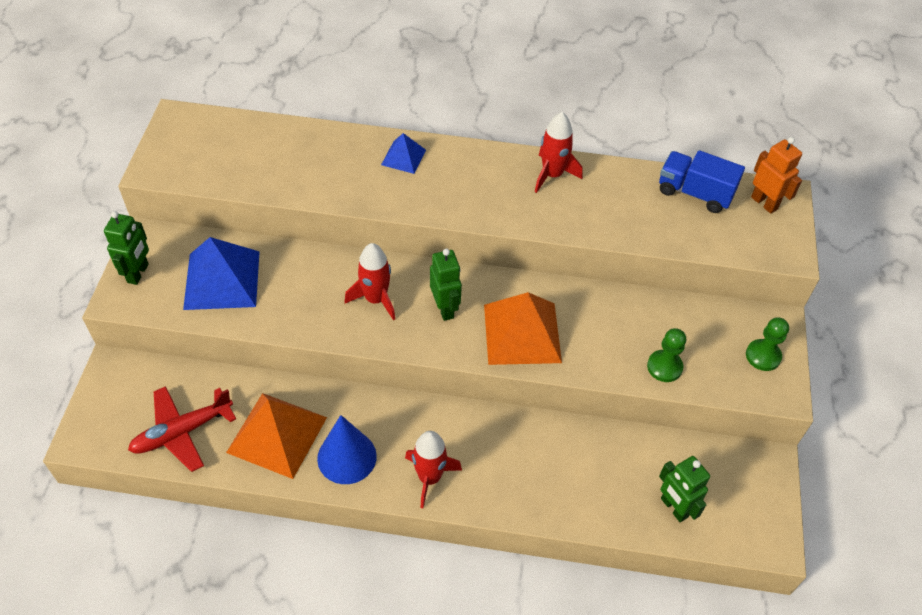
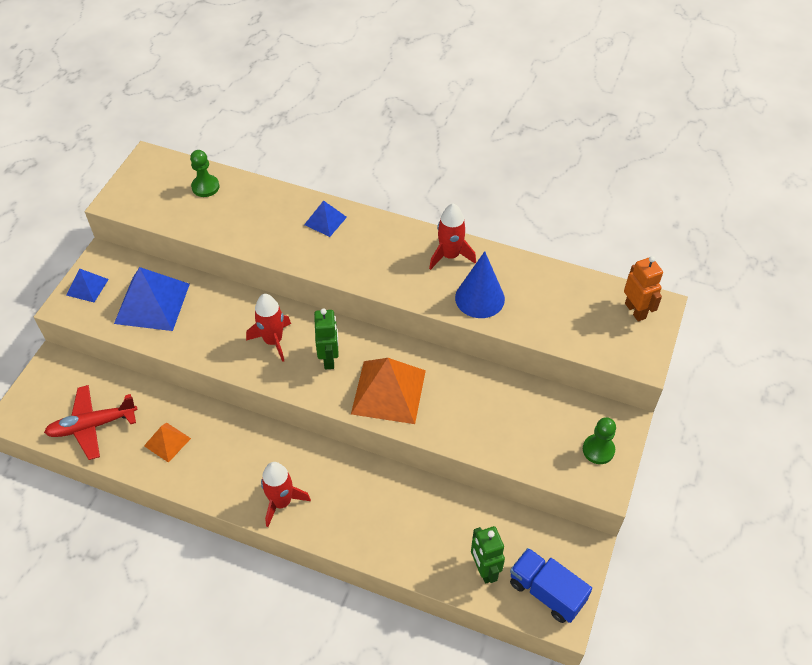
camera: 15 degrees right, 0 degrees up
(138, 273) = (87, 287): green robot -> blue pyramid
(277, 435) = (167, 442): orange pyramid -> orange pyramid, size x0.52
(347, 457) = (218, 471): blue cone -> blue cone (479, 298)
(664, 367) = (504, 444): green pawn -> green pawn (205, 187)
(694, 193) = (573, 292): blue truck -> blue truck (546, 592)

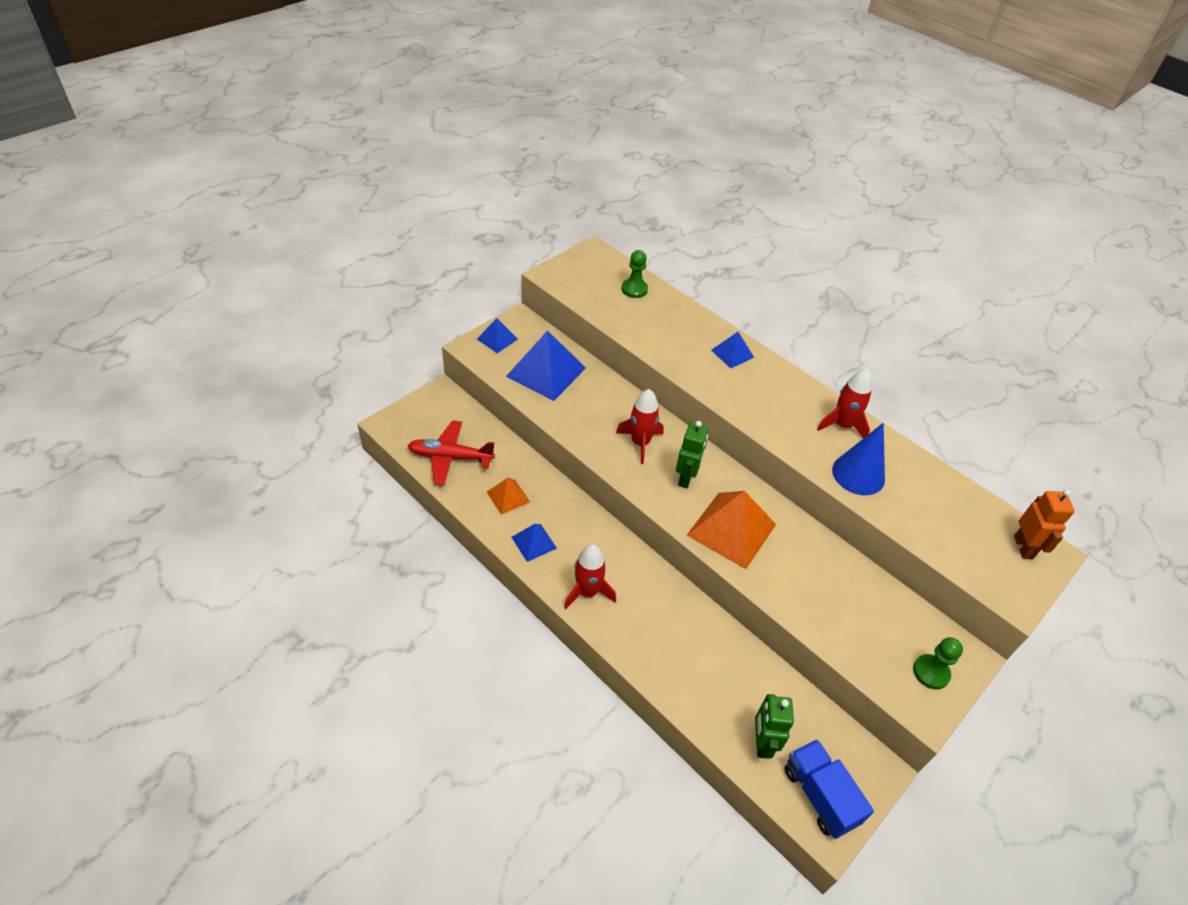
camera: 20 degrees right, 5 degrees down
(211, 476) = (534, 542): none -> blue pyramid

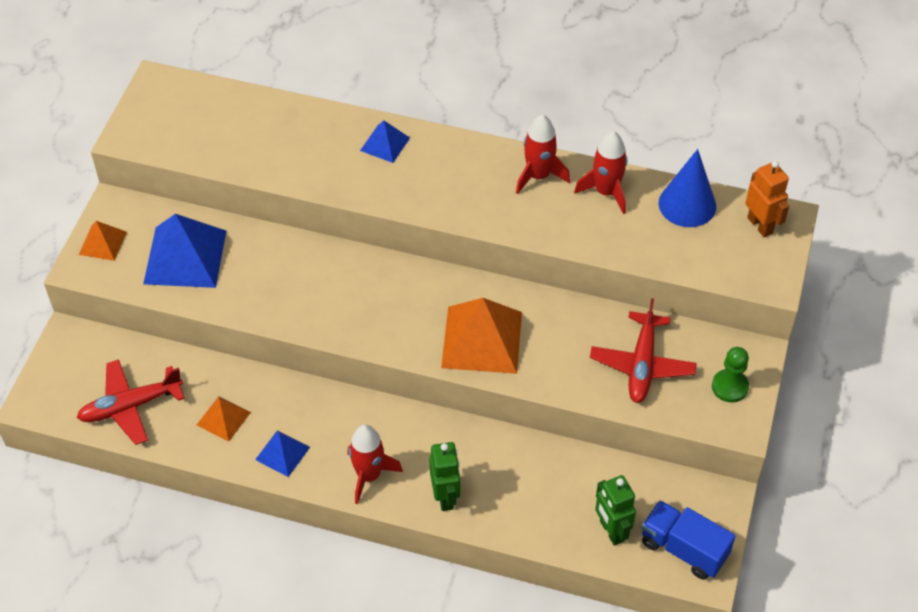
camera: 25 degrees left, 5 degrees up
(497, 339) = (102, 243): blue pyramid -> orange pyramid
(634, 289) = (233, 112): green pawn -> none
(640, 443) = (338, 291): red rocket -> red rocket (606, 192)
(686, 478) = (407, 307): green robot -> green robot (445, 497)
(858, 474) = (579, 223): blue cone -> blue cone (687, 204)
(858, 614) = (642, 365): none -> red plane

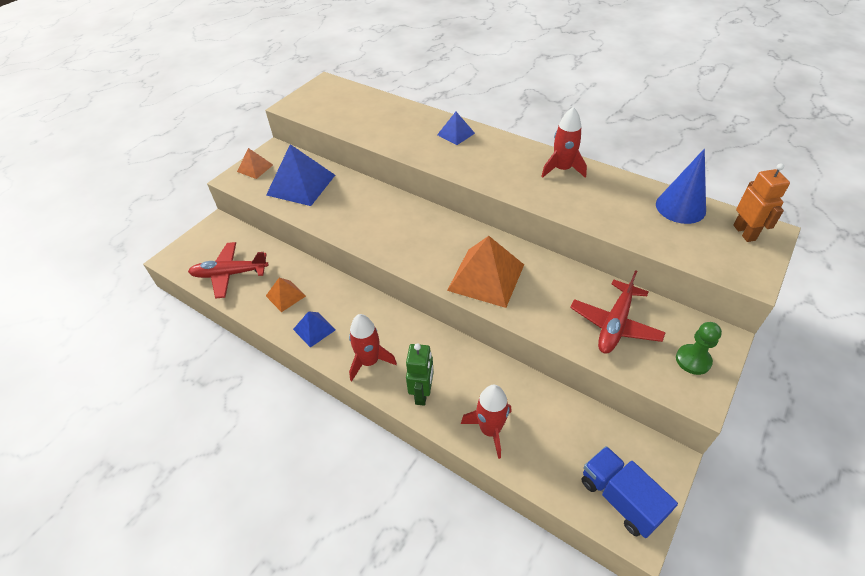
camera: 20 degrees right, 5 degrees down
(606, 192) = (613, 188): red rocket -> red rocket (490, 430)
(611, 531) = (555, 461): green robot -> none

